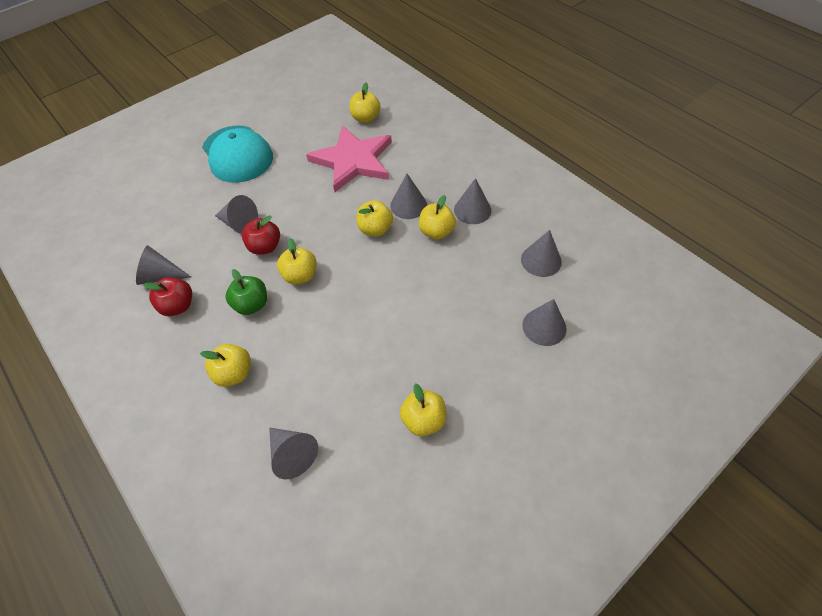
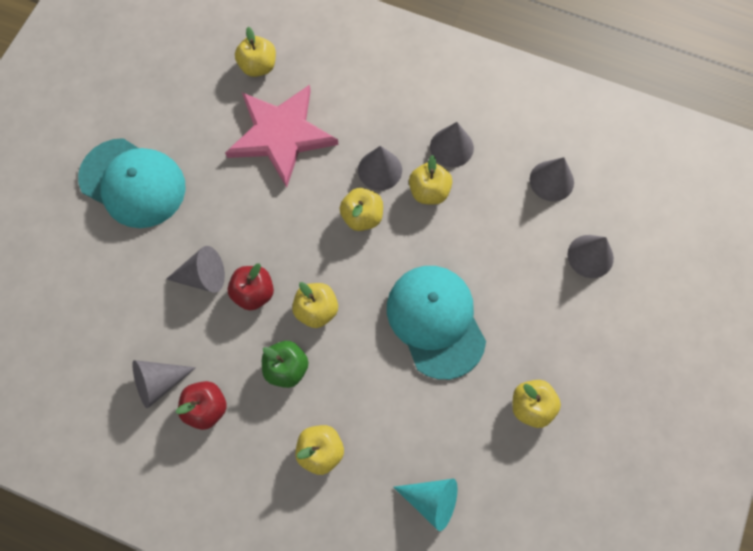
camera: 30 degrees left, 15 degrees up
(292, 454) = (431, 500): grey cone -> turquoise cone
(384, 320) = (435, 321): none -> turquoise cap

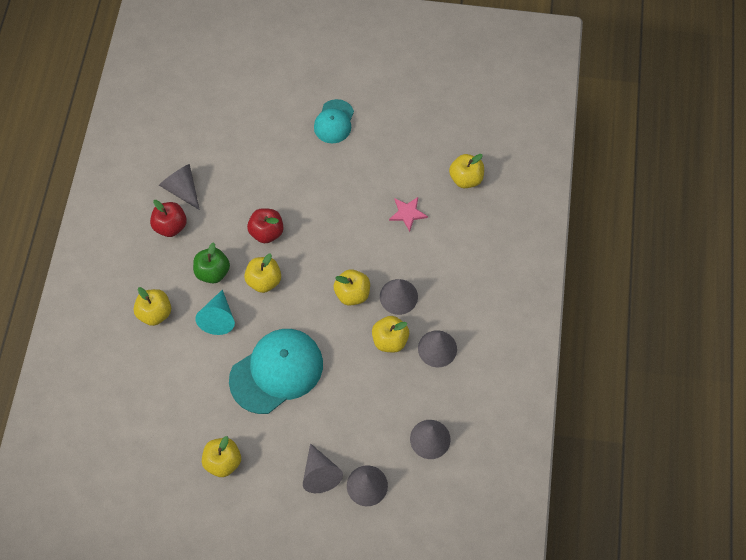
camera: 75 degrees right, 5 degrees down
(133, 183) = (334, 122): turquoise cap -> turquoise cap, size x0.56
(203, 276) = (271, 193): grey cone -> grey cone (320, 473)
(281, 135) = (407, 213): pink star -> pink star, size x0.41
(431, 500) = (134, 401): turquoise cone -> turquoise cone (218, 318)

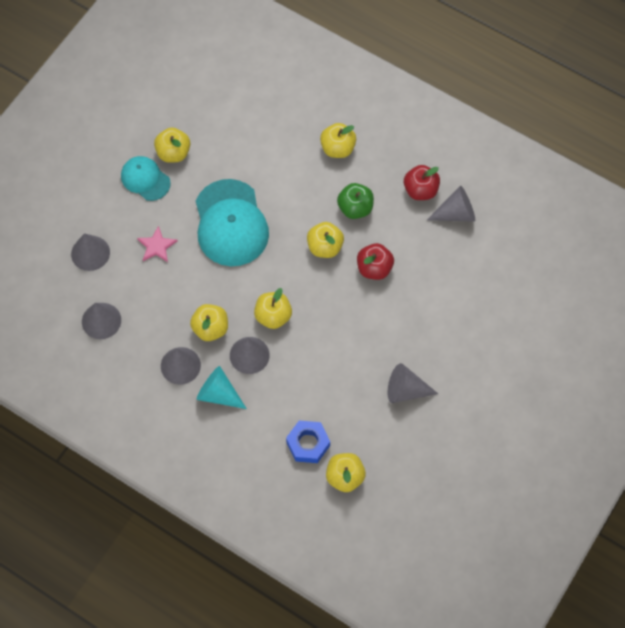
camera: 115 degrees right, 0 degrees up
(218, 318) = (306, 196): turquoise cone -> turquoise cone (218, 394)
(320, 473) = (121, 221): grey cone -> grey cone (406, 390)
(334, 122) = (471, 379): turquoise cap -> turquoise cap (145, 179)
(407, 213) = (332, 402): pink star -> pink star (156, 246)
(453, 217) = (308, 444): none -> blue nut

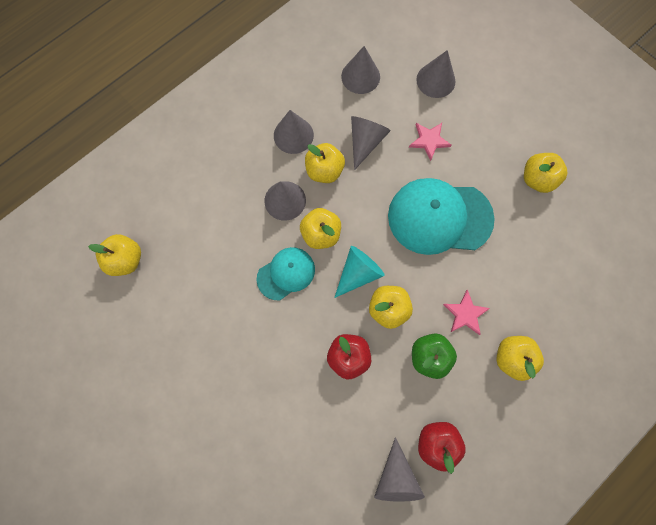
camera: 105 degrees right, 10 degrees up
(145, 179) = (509, 145): turquoise cap -> turquoise cap (286, 273)
(218, 394) = (253, 162): turquoise cone -> turquoise cone (358, 273)
(308, 444) = (173, 233): blue nut -> none
(312, 188) = (465, 314): none -> pink star
(406, 390) = (196, 349): grey cone -> grey cone (365, 142)

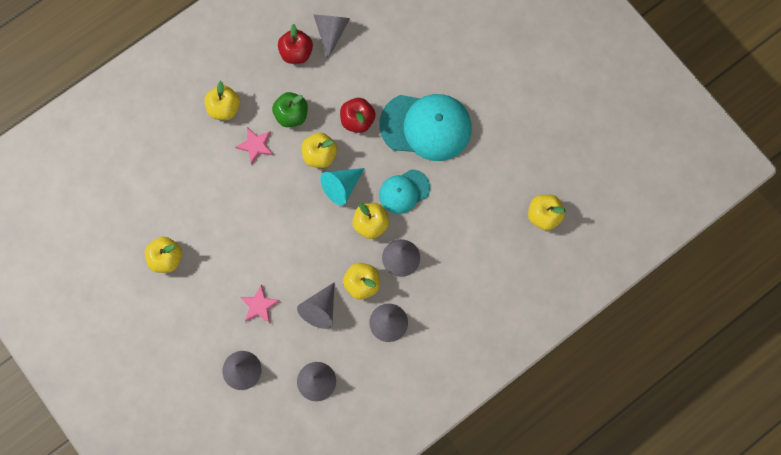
camera: 175 degrees left, 0 degrees up
(439, 217) = (262, 230): turquoise cap -> turquoise cap (426, 126)

